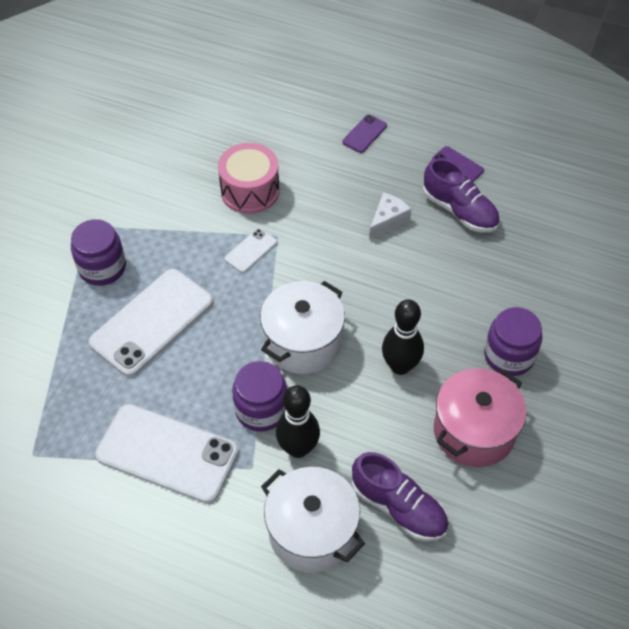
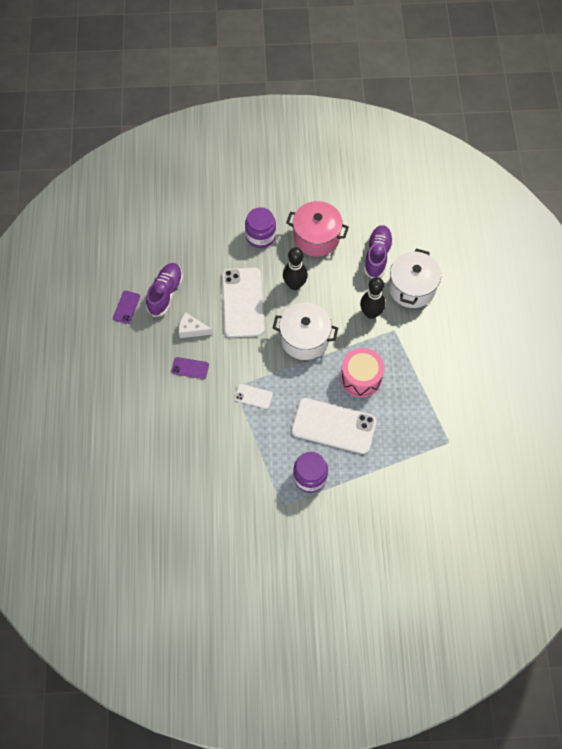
camera: 115 degrees left, 10 degrees up
(167, 453) = (409, 374): white phone -> white phone (243, 302)
(250, 191) = (205, 420): pink drum -> pink drum (361, 378)
(261, 409) = (358, 341): purple jar -> none
(364, 134) = (121, 372): purple phone -> purple phone (190, 368)

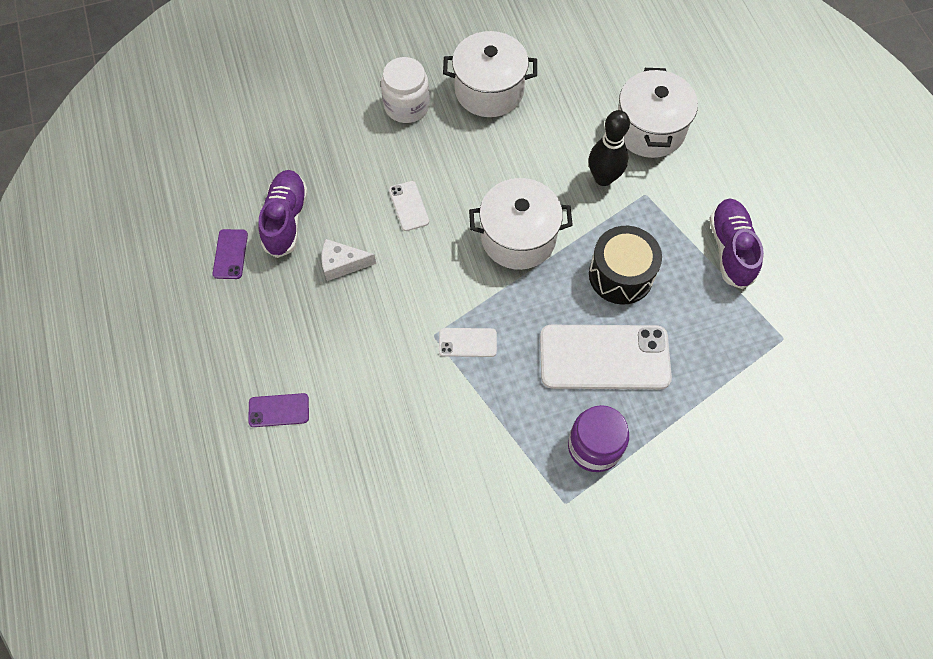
camera: 15 degrees left, 0 degrees up
(190, 368) = (356, 323): purple phone -> purple phone (279, 410)
(243, 302) = (409, 206): white phone -> white phone, size x0.45
(260, 236) = (407, 106): purple jar -> white jar
(294, 285) = (478, 163): black bowling pin -> none
(316, 237) = (489, 90): pink pot -> white pot
(361, 378) = (621, 275): pink drum -> black drum
(377, 256) = (585, 96): purple shoe -> purple shoe (730, 249)

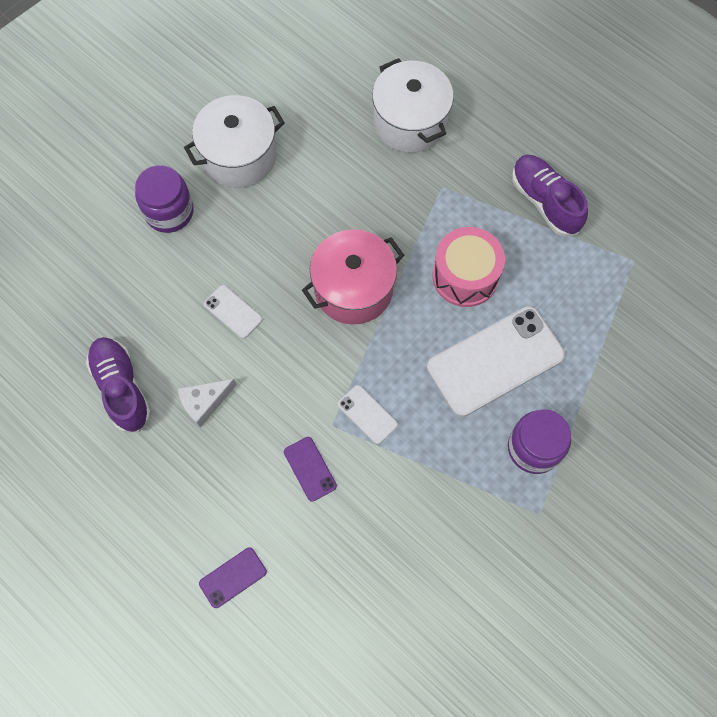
camera: 30 degrees left, 5 degrees up
(230, 254) = (88, 452): purple phone -> purple phone (310, 469)
(407, 106) = (169, 212): white jar -> purple jar
(467, 342) = (367, 414): white phone -> white phone turned 75 degrees clockwise
(518, 238) = (353, 289): white pot -> pink pot
(603, 178) = (396, 191): black bowling pin -> none
(621, 275) = (465, 276): black drum -> pink drum

